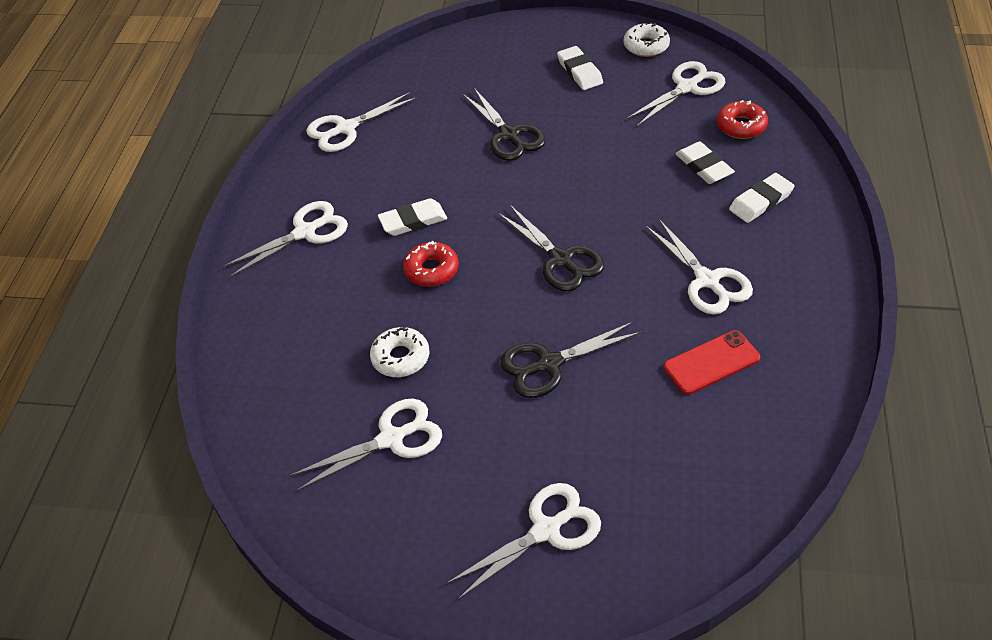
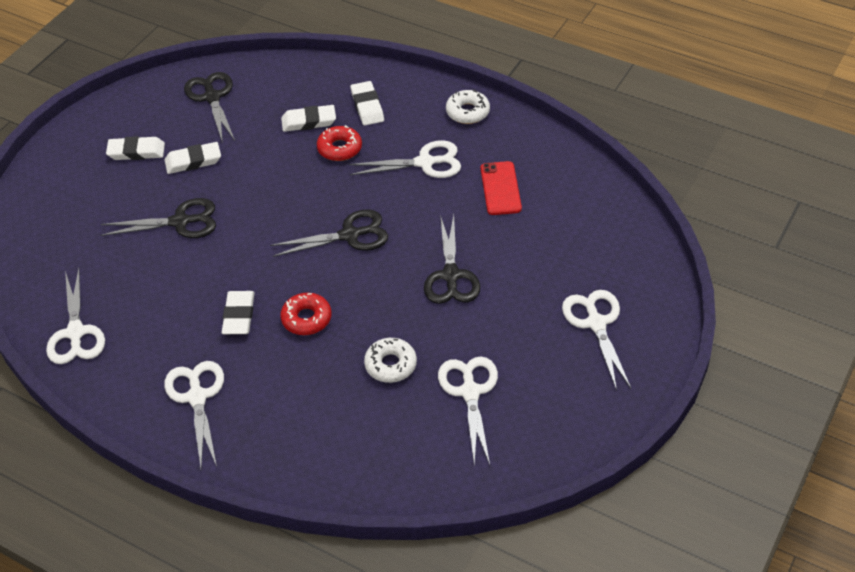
camera: 70 degrees left, 0 degrees up
(592, 111) = (193, 161): none -> white eraser
(646, 46) = (140, 101): white donut -> white donut (467, 112)
(687, 87) = (212, 97): white scissors -> black scissors
(741, 126) = (281, 85): red donut -> red donut (339, 148)

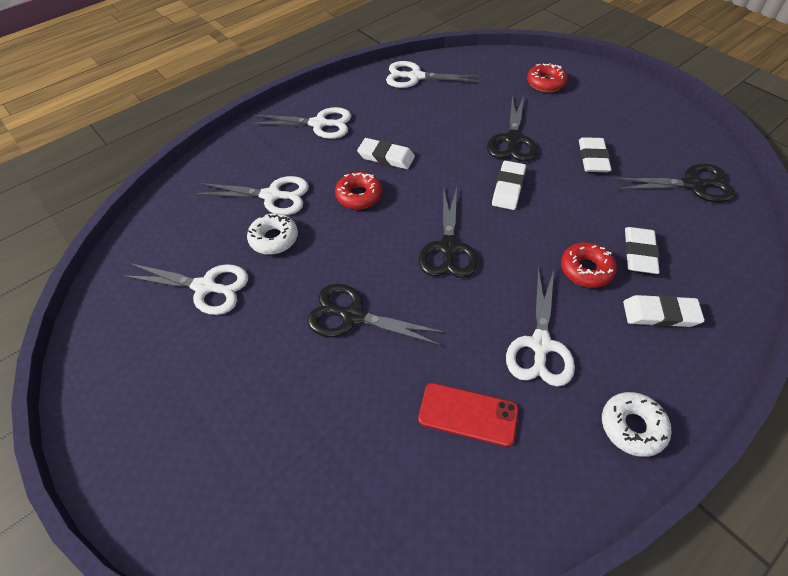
camera: 110 degrees right, 5 degrees up
(67, 213) = (545, 83): none -> red donut
(136, 152) = (615, 126): white eraser -> white eraser (508, 188)
(596, 323) = (207, 437): white scissors -> white scissors (272, 196)

